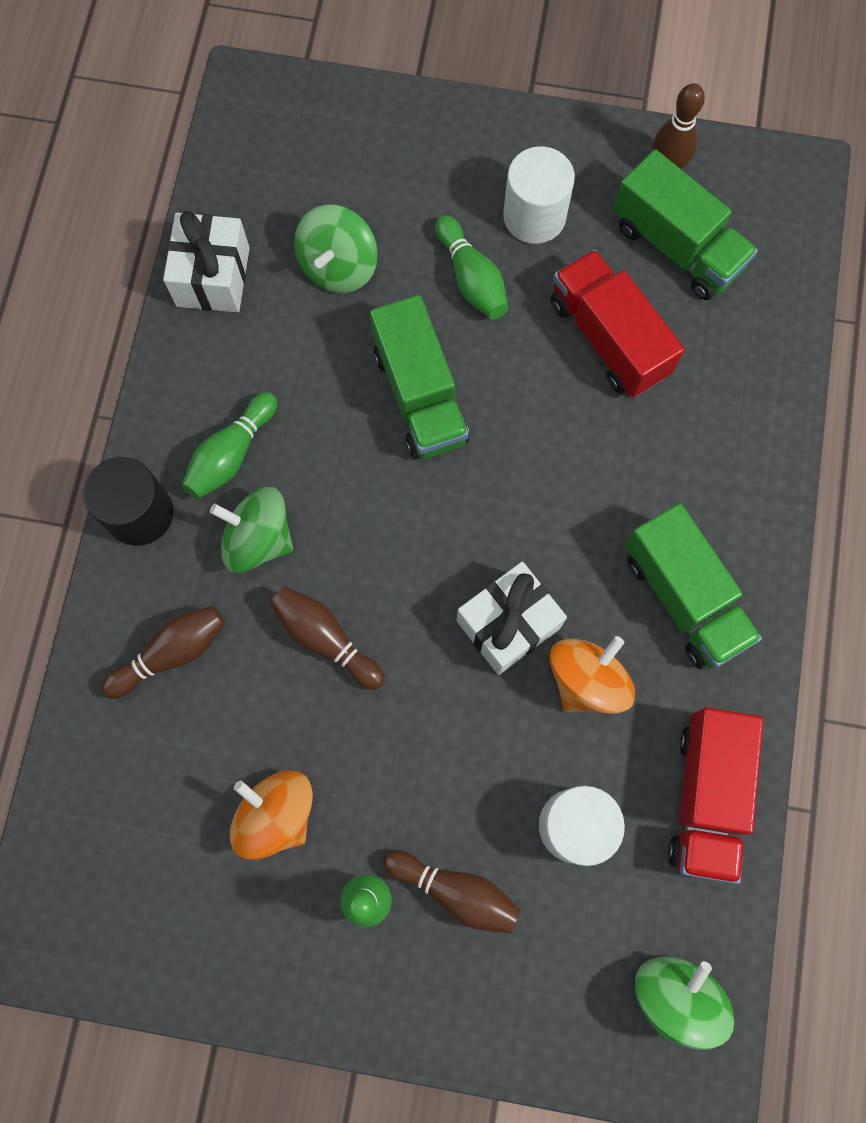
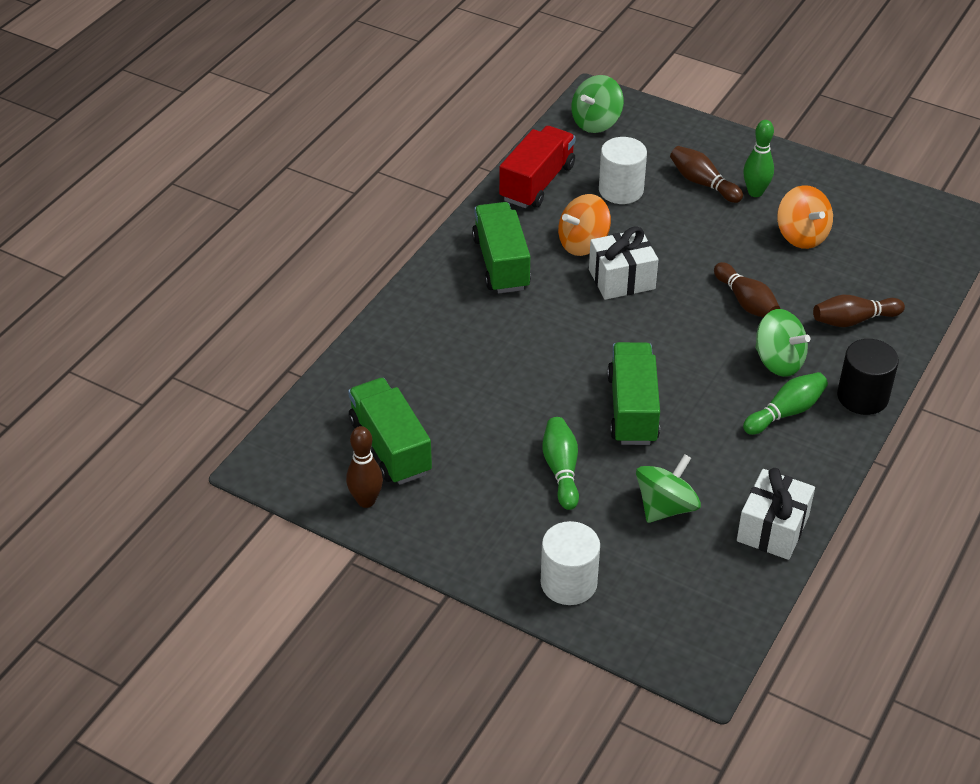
camera: 160 degrees left, 30 degrees down
(534, 216) = (491, 498): white cylinder -> white cylinder (568, 583)
(608, 338) = (475, 405): red truck -> none

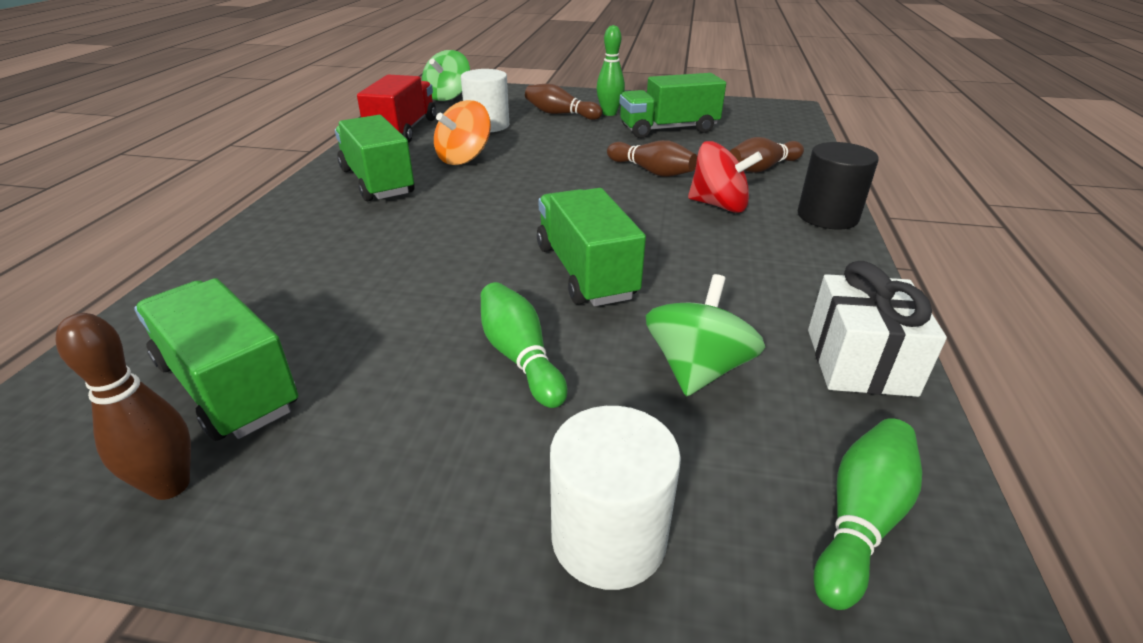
camera: 20 degrees left, 10 degrees down
(621, 279) = (516, 174): white gift -> none
(778, 361) = (719, 205): green spinning top -> red spinning top
(786, 412) = (763, 242): green bowling pin -> green bowling pin (860, 520)
(801, 236) = (668, 129): orange spinning top -> green truck

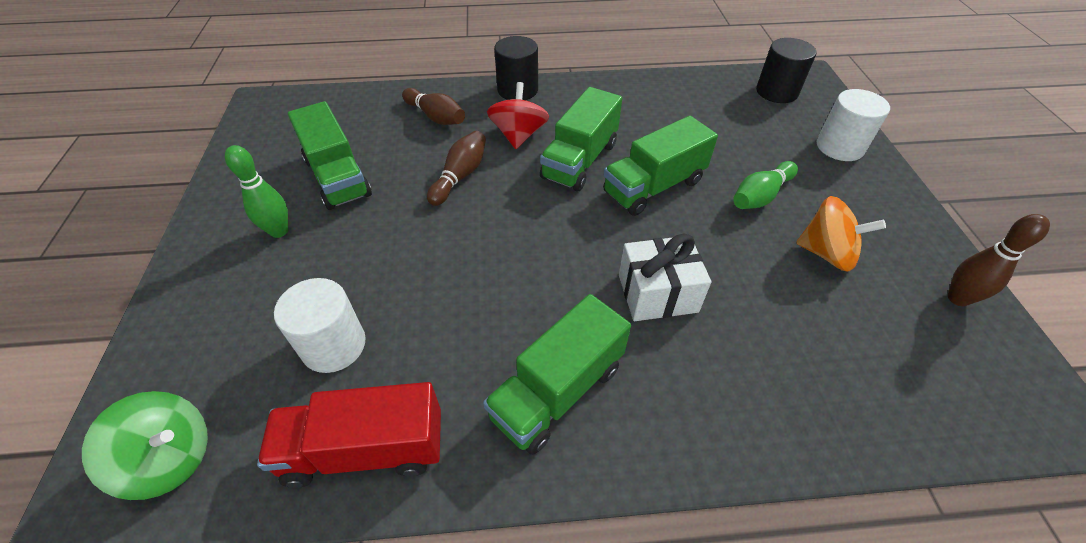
camera: 105 degrees left, 15 degrees up
(228, 386) = (891, 320): green truck -> green truck (580, 160)
(464, 158) = (461, 330): orange spinning top -> orange spinning top (826, 253)
(560, 114) = (281, 278): brown bowling pin -> none
(697, 369) = (721, 133): green spinning top -> none
(859, 361) = (678, 87): white gift -> white gift (657, 293)
(860, 520) = (776, 92): green bowling pin -> black cylinder

